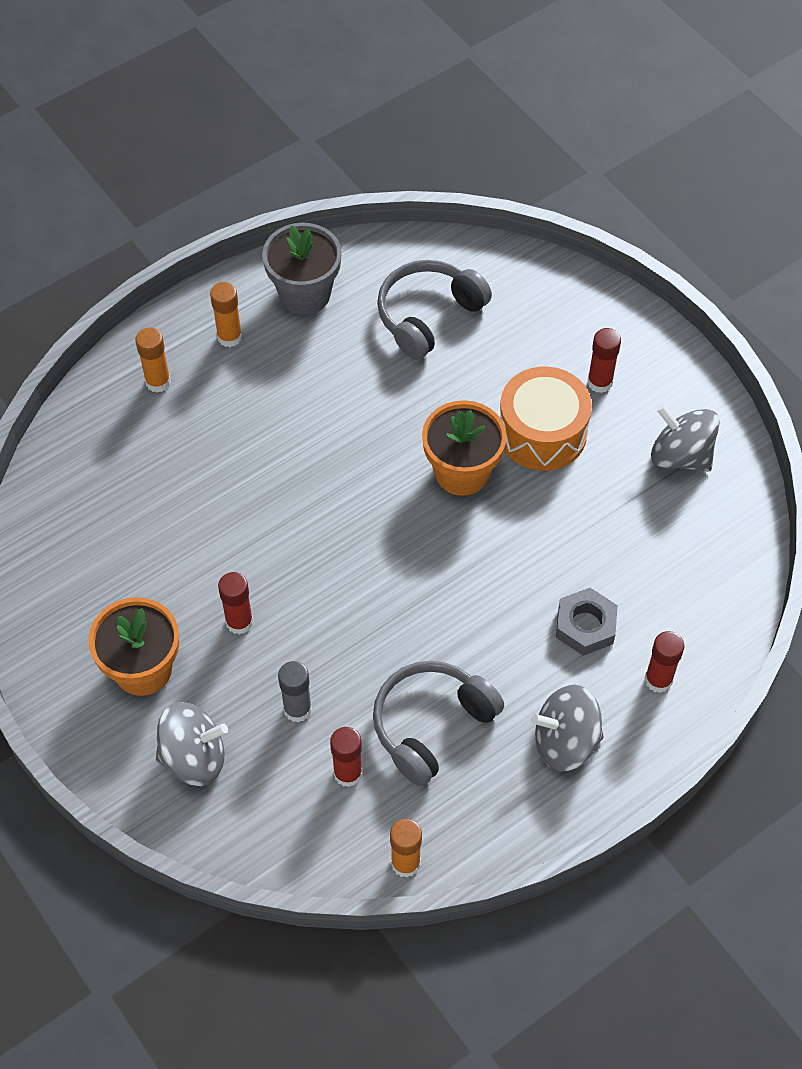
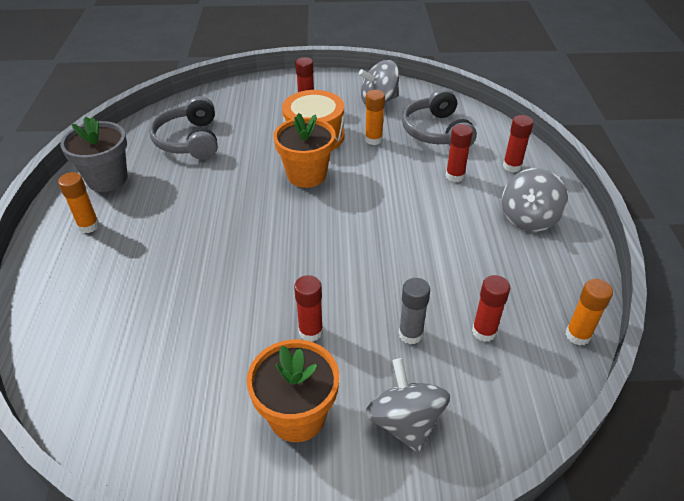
camera: 55 degrees left, 15 degrees down
(158, 382) = (71, 279): orange glue stick -> orange glue stick (373, 140)
(194, 757) = (405, 422): grey spinning top -> grey spinning top turned 45 degrees counterclockwise
(431, 725) = (475, 270): grey headphones -> grey headphones (436, 132)
(585, 626) = (455, 176): grey nut -> red glue stick

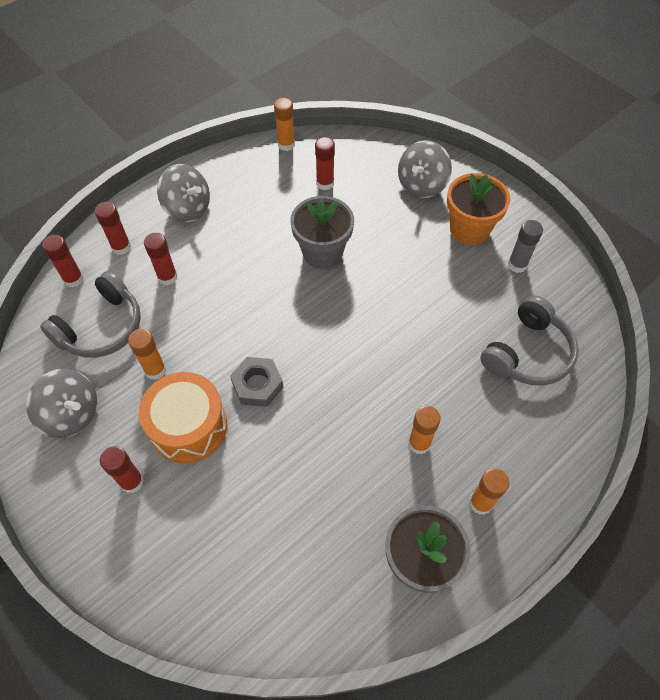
camera: 130 degrees left, 15 degrees up
(163, 223) = (419, 443): none -> orange glue stick
(189, 140) = (293, 545): grey headphones -> grey headphones (528, 353)
(306, 175) = (257, 385): orange flower pot -> grey nut
(311, 332) = (412, 262): red glue stick -> red glue stick (73, 279)
(390, 275) = (322, 253): none -> grey flower pot
(410, 334) = (362, 214): grey glue stick -> grey glue stick (517, 265)
(528, 218) = (188, 208): grey spinning top -> grey spinning top turned 45 degrees clockwise

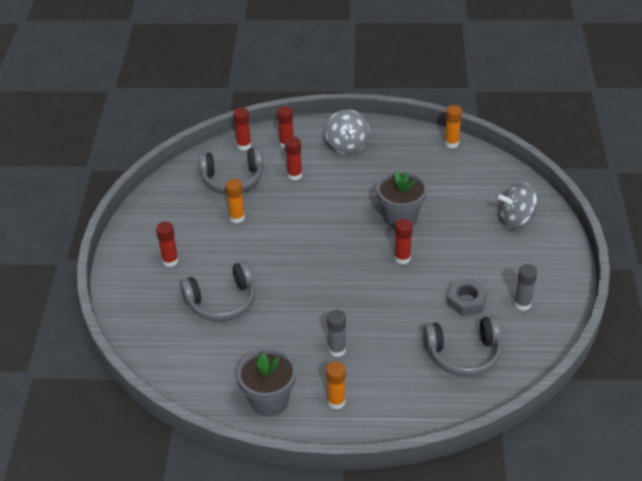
camera: 45 degrees right, 15 degrees down
(72, 414) = (175, 211): grey spinning top -> none
(188, 426) = (224, 255): orange drum -> none
(244, 485) = (222, 301): none -> grey headphones
(257, 385) = (282, 260): grey nut -> grey nut (466, 301)
(325, 183) = (449, 180): red glue stick -> red glue stick (402, 258)
(419, 443) = (337, 350): orange glue stick -> grey glue stick
(469, 229) = (515, 264): orange flower pot -> none

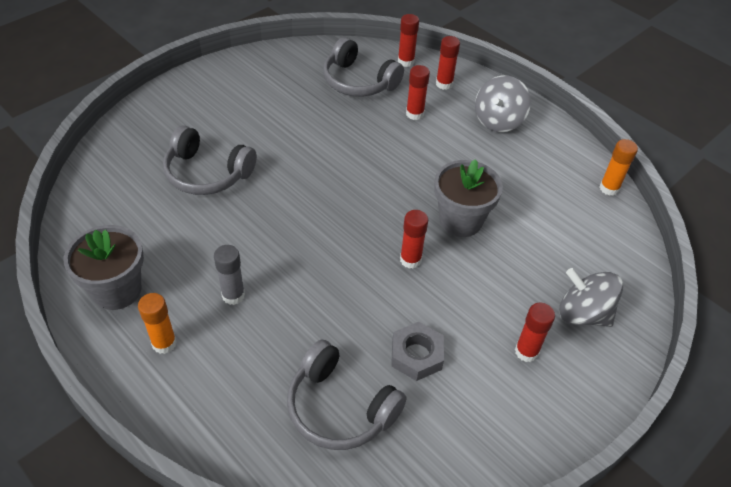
camera: 40 degrees right, 5 degrees up
(170, 261) = (218, 111): red glue stick -> red glue stick (526, 352)
(237, 217) = (317, 115): orange glue stick -> none
(522, 304) = (472, 411): grey glue stick -> none

